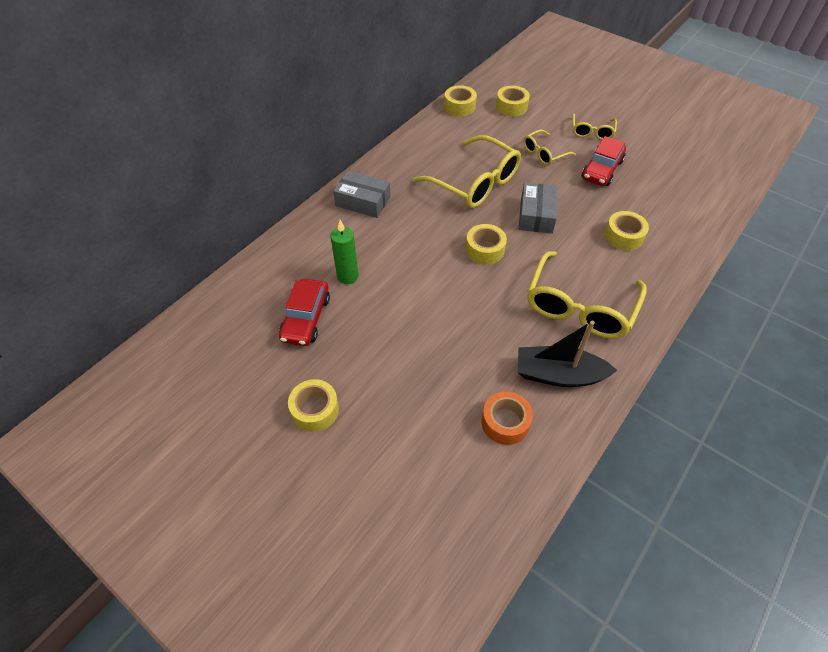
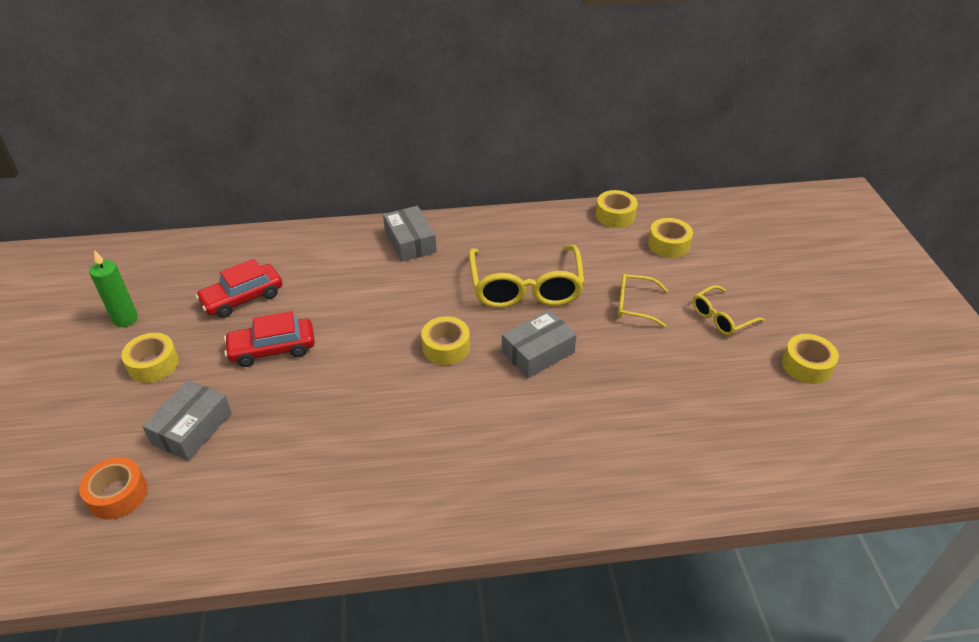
camera: 45 degrees right, 10 degrees down
(347, 276) = (313, 289): green candle -> green candle (125, 319)
(412, 422) = (192, 428): none -> grey box
(505, 422) = (248, 489): orange tape -> orange tape (118, 494)
(558, 375) = (343, 493): black boat -> none
(579, 307) = (450, 457): yellow glasses -> none
(601, 170) = (673, 358): red car -> red car (272, 349)
(623, 236) = (595, 433): yellow tape -> yellow tape (806, 365)

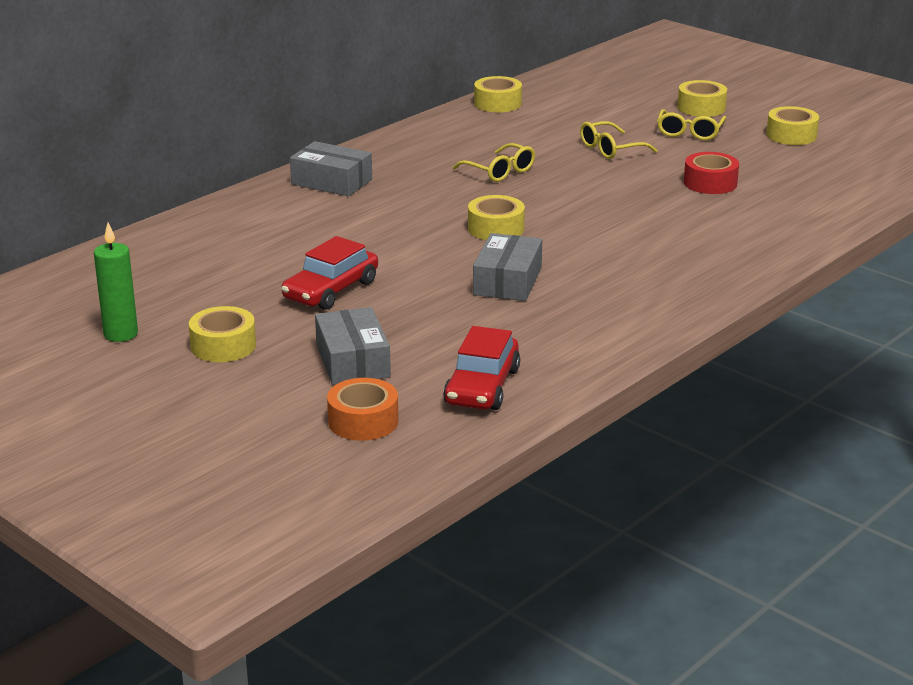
camera: 40 degrees left, 15 degrees down
(242, 298) = (227, 274): red car -> red car (482, 387)
(525, 288) = (500, 171): yellow glasses -> yellow glasses, size x0.52
(538, 352) = (580, 202): grey box -> grey box (507, 281)
(663, 386) = (710, 183): none -> red tape
(668, 244) = (576, 106): yellow tape -> yellow tape (701, 108)

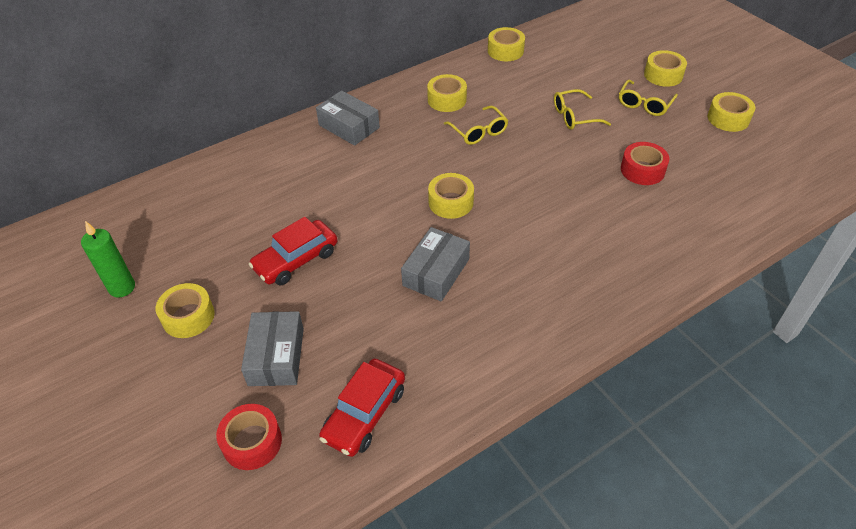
camera: 15 degrees right, 20 degrees up
(363, 421) = (252, 442): orange tape -> red tape
(445, 149) = (447, 100): none -> yellow tape

